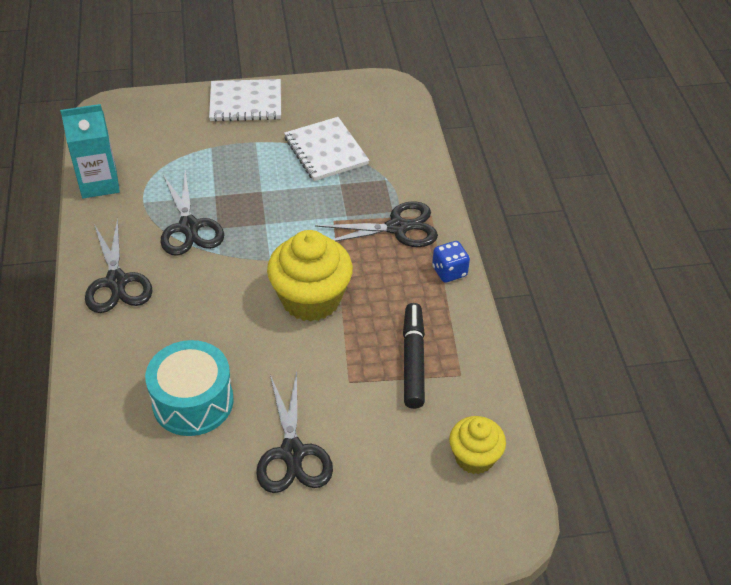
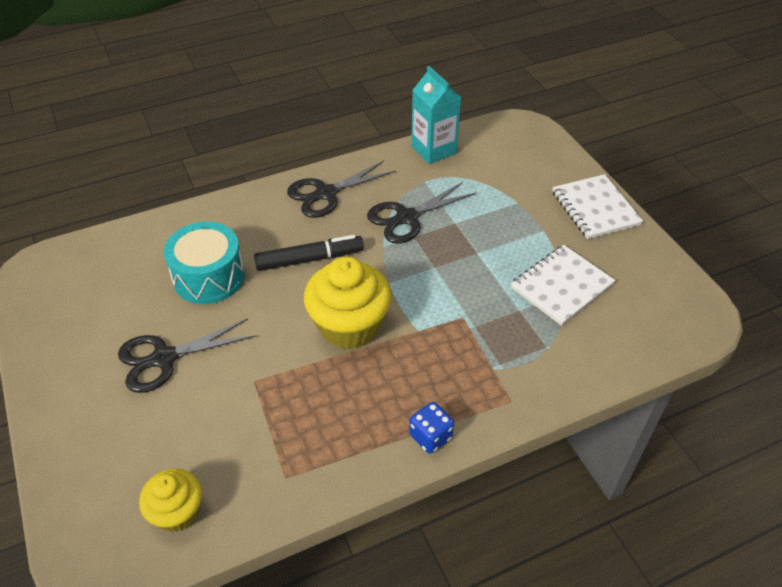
camera: 75 degrees right, 0 degrees up
(398, 228) = (477, 374): black scissors -> none
(413, 361) = (293, 429): black marker -> black marker (309, 259)

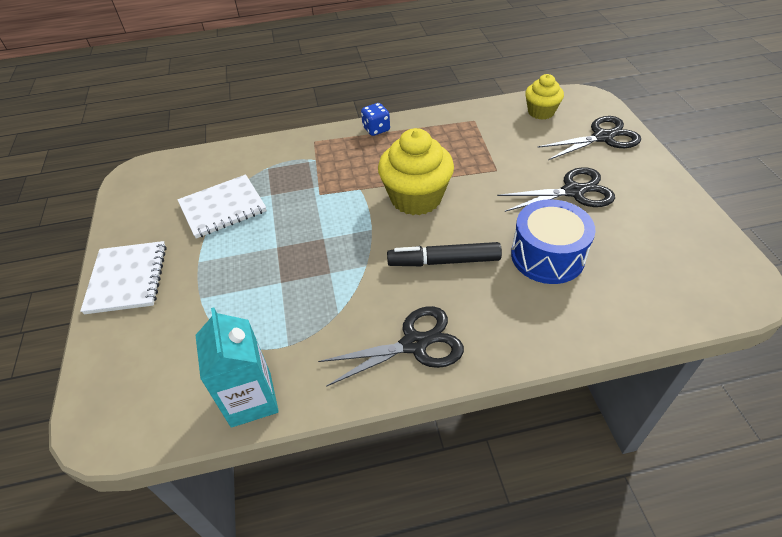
camera: 165 degrees left, 0 degrees up
(209, 277) = (547, 256): turquoise drum -> blue drum
(406, 218) = (329, 295): black scissors -> black scissors (603, 137)

